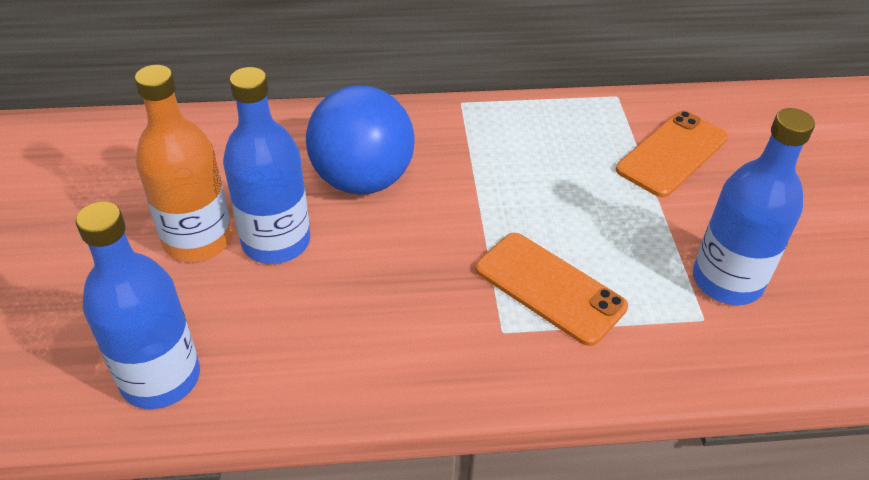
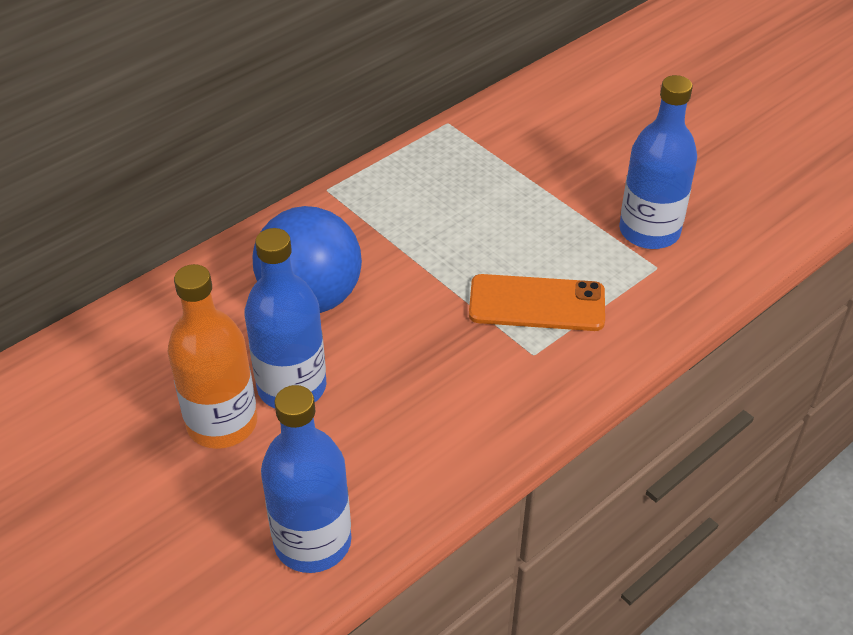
camera: 35 degrees left, 0 degrees up
(672, 154) = (531, 152): orange phone -> none

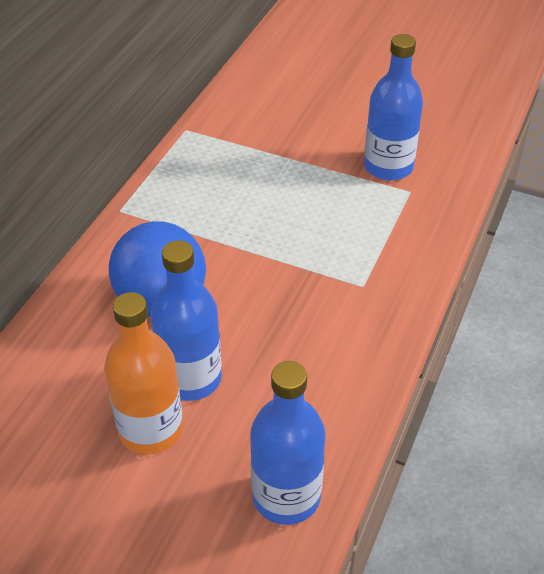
camera: 25 degrees left, 0 degrees up
(537, 303) = (341, 247): orange phone -> none

